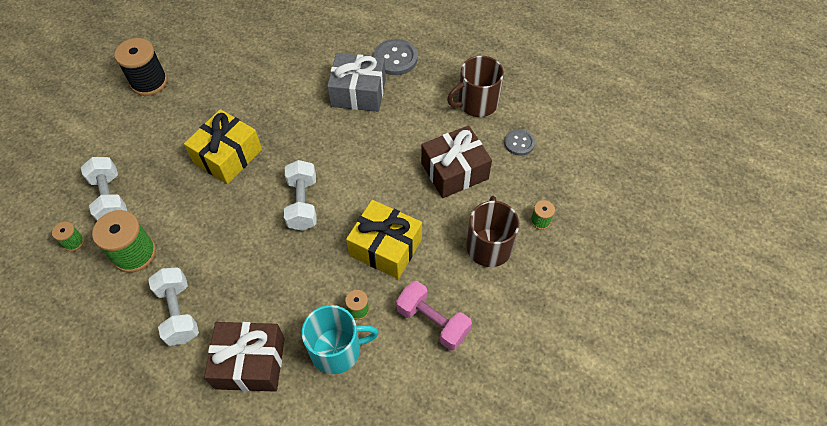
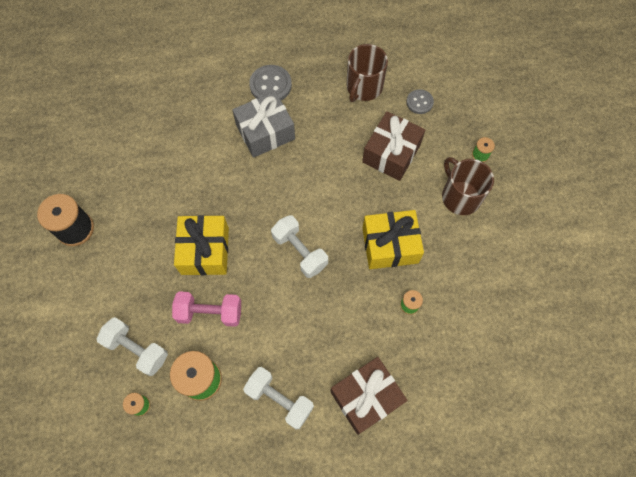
camera: 35 degrees left, 10 degrees up
(337, 350) = (419, 344): turquoise mug -> none
(433, 322) = (467, 278): pink dumbbell -> pink dumbbell (210, 312)

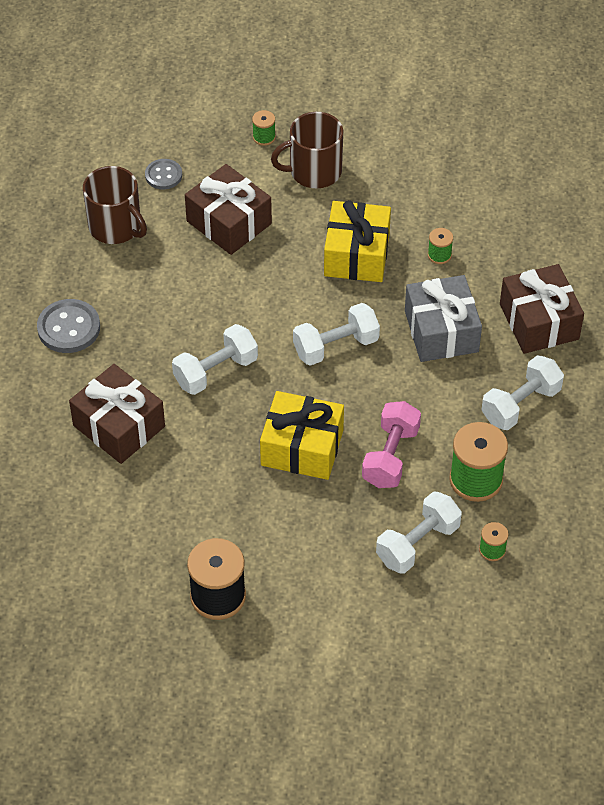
camera: 75 degrees left, 15 degrees down
(199, 135) = (119, 426): none -> brown gift
(257, 180) = (215, 371): none -> white dumbbell
(265, 132) = (144, 348): grey gift -> grey gift (441, 331)

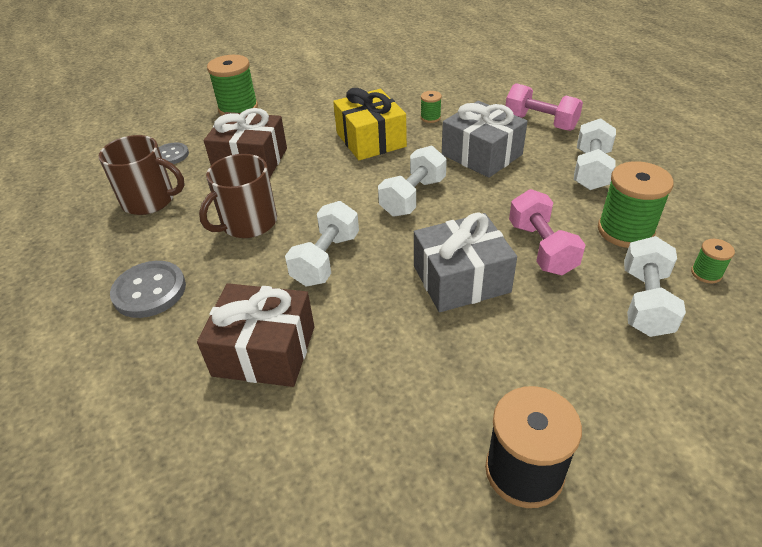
camera: 30 degrees left, 10 degrees down
(264, 137) = (238, 108): green spool -> green spool, size x2.05
(302, 448) = (461, 279): yellow gift -> grey gift
(314, 171) = (293, 111): brown mug -> brown mug (248, 223)
(539, 321) = (540, 122): brown gift -> pink dumbbell

